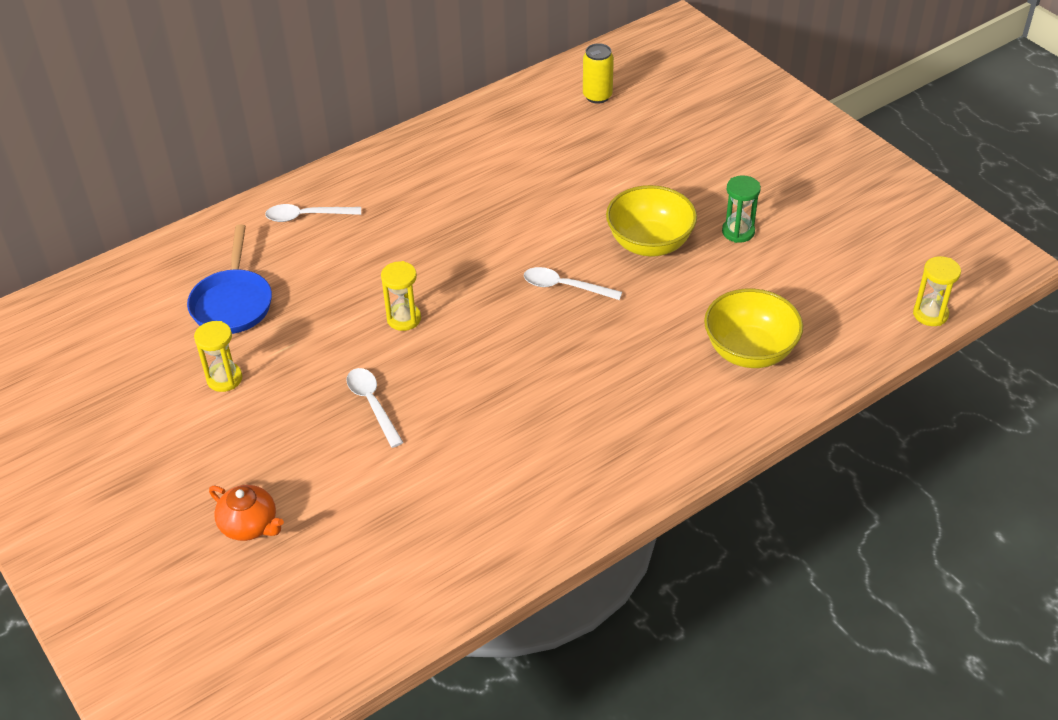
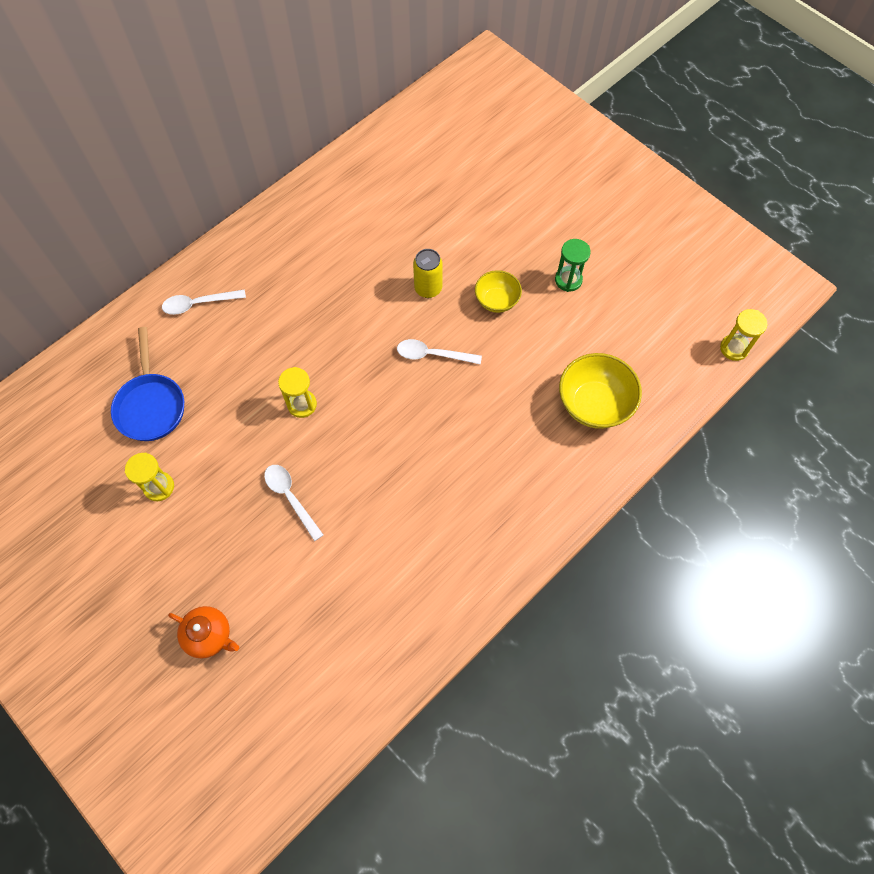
camera: 10 degrees left, 20 degrees up
(597, 96) = (429, 145): yellow can -> yellow can (428, 288)
(649, 243) = (496, 301): yellow bowl -> yellow bowl, size x0.61

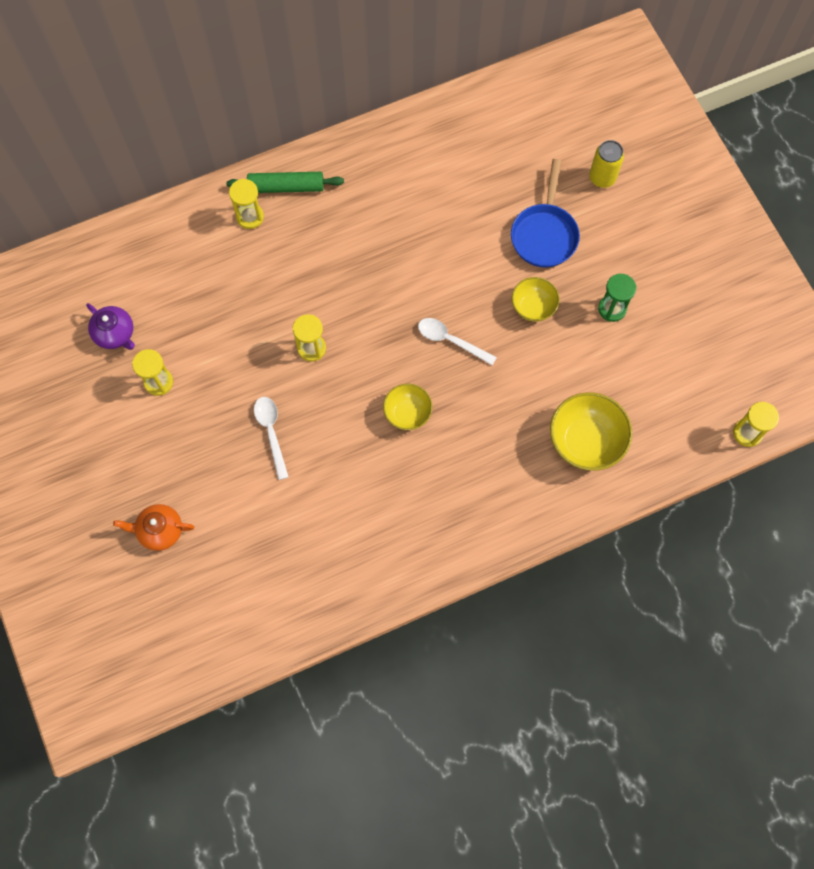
camera: 20 degrees right, 5 degrees up
(99, 455) = (115, 334): none -> purple teapot
(151, 405) = (175, 302): blue pan -> blue pan (544, 234)
(198, 304) = (250, 217): white spoon -> yellow hourglass
(209, 635) = (160, 531): orange teapot -> orange teapot turned 135 degrees clockwise
(224, 267) = (286, 187): none -> green rolling pin
(417, 434) = (407, 413): none -> yellow bowl
(428, 288) = (471, 272): yellow can -> yellow can (602, 178)

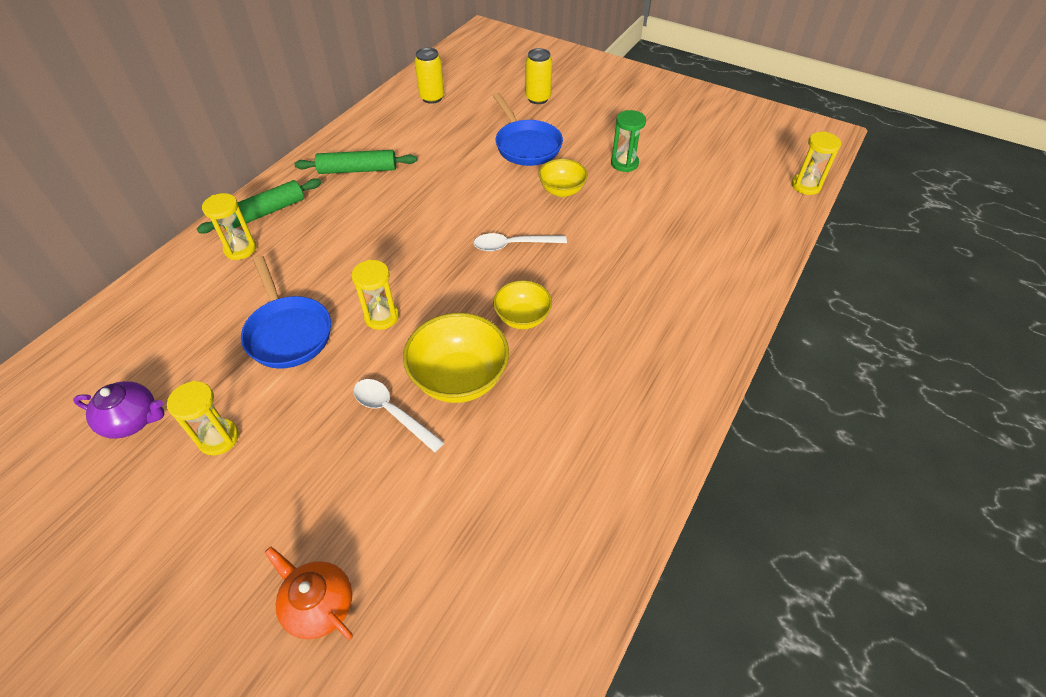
camera: 35 degrees left, 20 degrees down
(160, 531) = (319, 605): orange teapot -> orange teapot turned 75 degrees clockwise
(242, 321) = (288, 332): none -> blue pan
(385, 179) = (358, 170): none -> green rolling pin
(506, 119) = (432, 98): none -> yellow can
(585, 441) = (697, 254): yellow bowl -> yellow bowl (459, 379)

